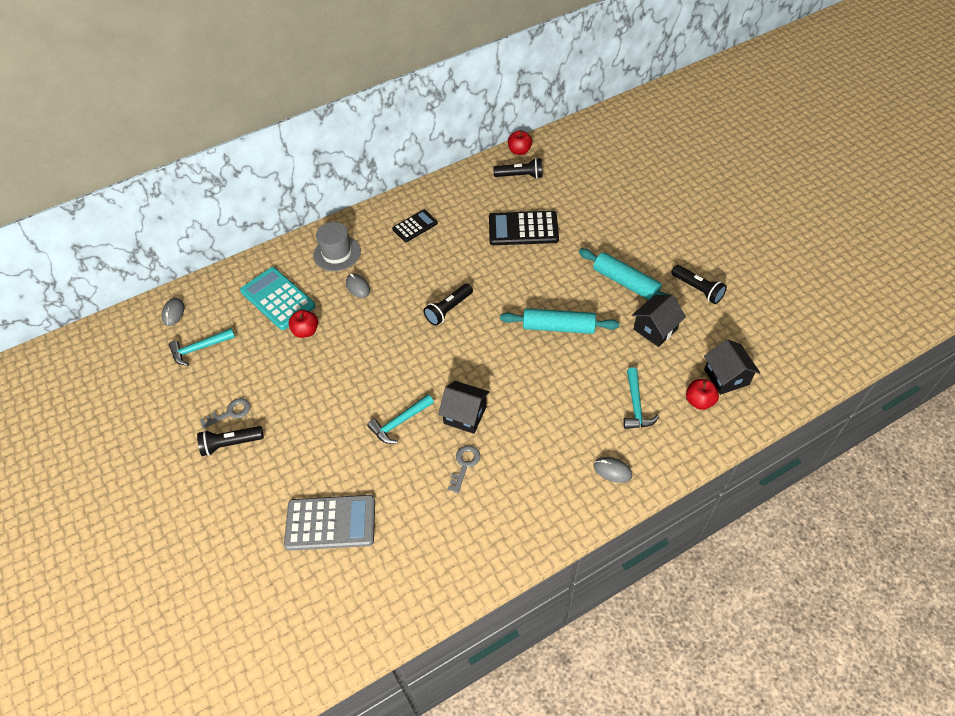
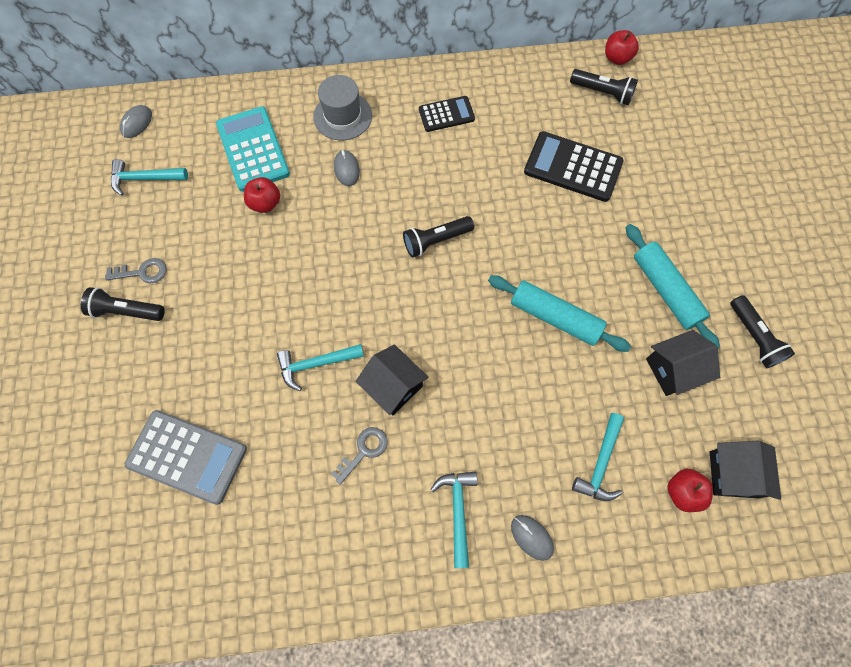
camera: 20 degrees right, 15 degrees up
(552, 476) = (457, 511): none -> turquoise hammer

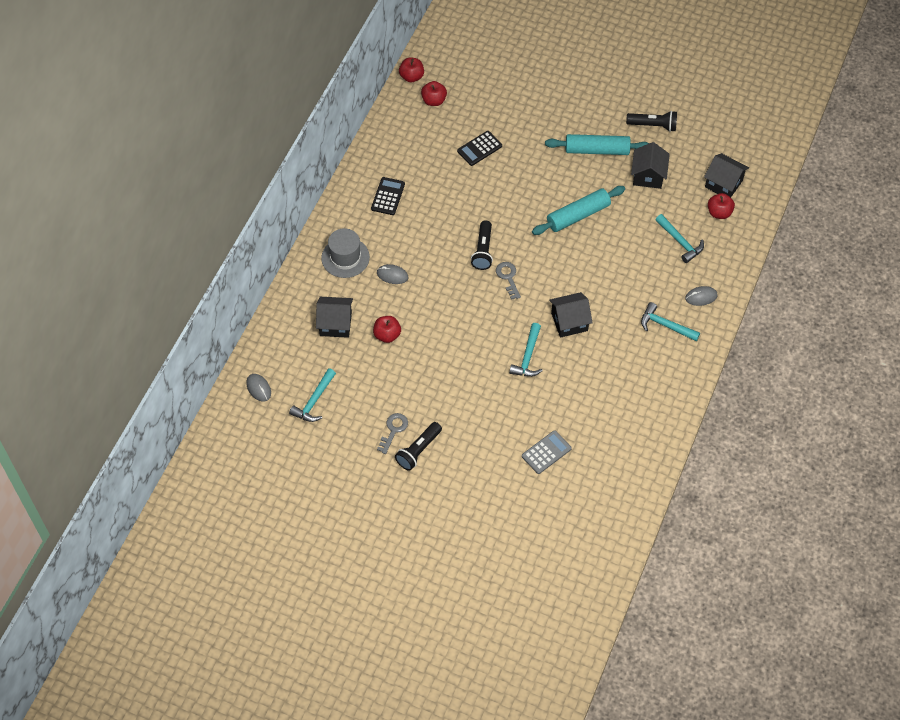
camera: 60 degrees left, 10 degrees down
(187, 457) = (546, 452): grey calculator -> grey calculator, size x0.60
(253, 149) = (335, 324): turquoise calculator -> black house
(364, 451) = (601, 356): grey key -> grey key (508, 277)
(573, 167) = (479, 148): black calculator -> black calculator, size x0.60
(602, 93) = (434, 101): black flashlight -> red apple

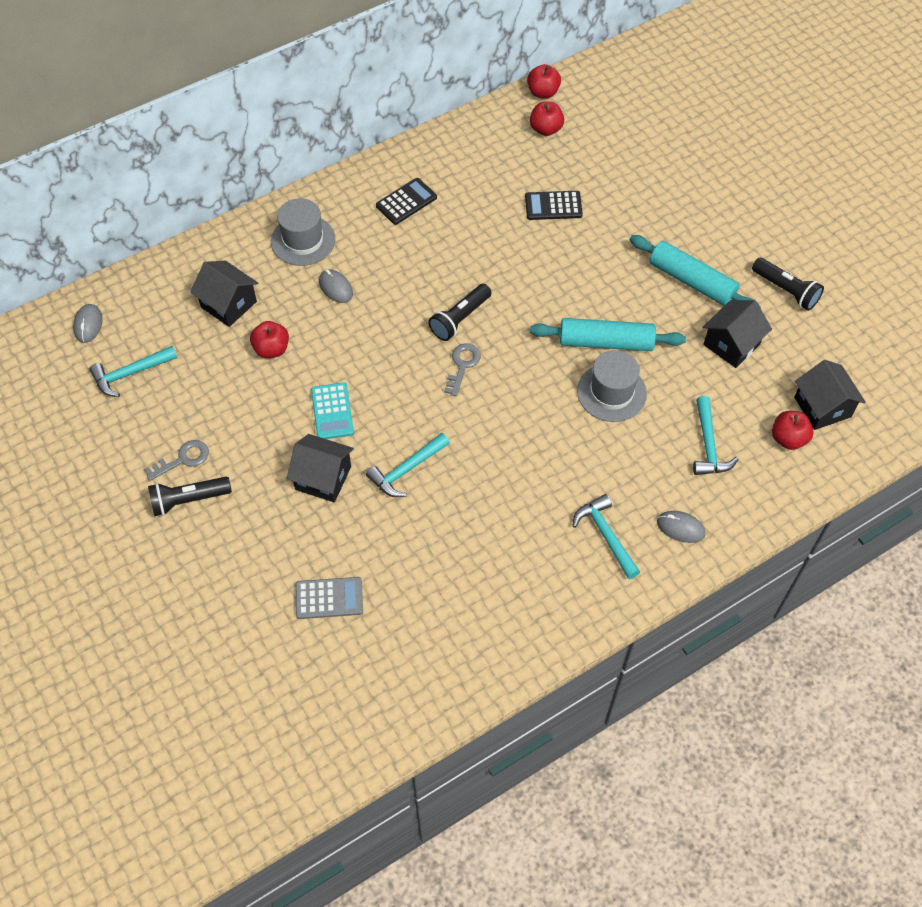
camera: 35 degrees right, 0 degrees up
(456, 349) = (332, 411): none -> turquoise calculator
(569, 322) = (490, 459): black house -> black house (323, 478)
(604, 243) = (611, 392): none -> grey hat

